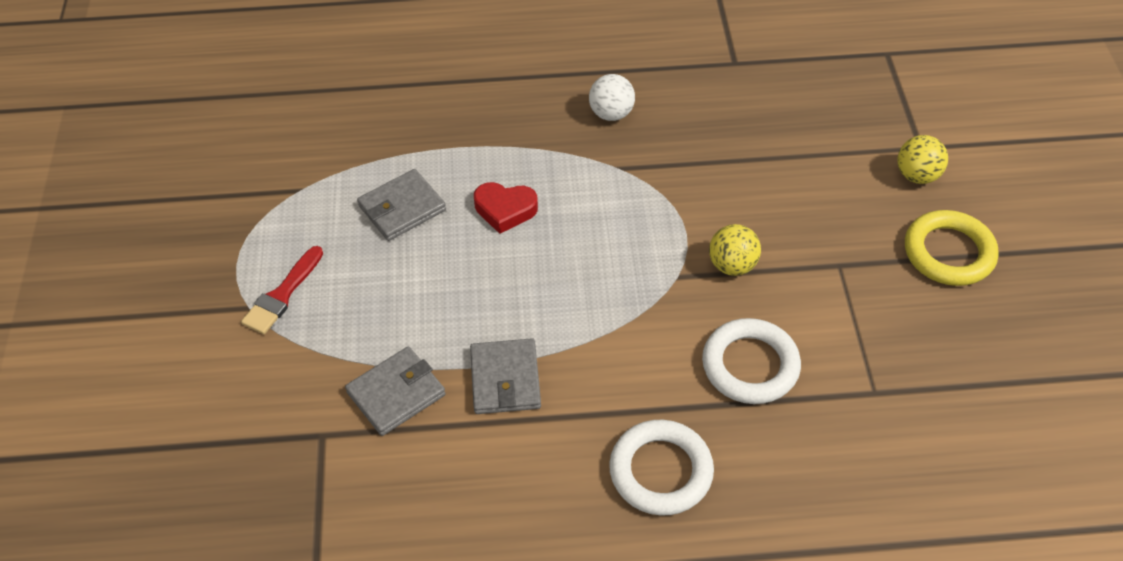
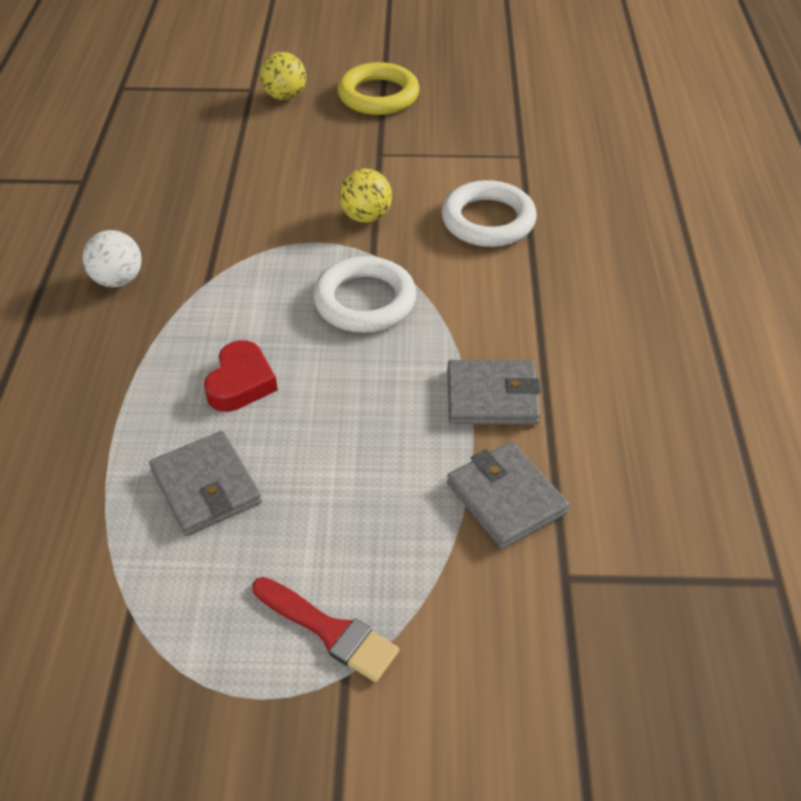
camera: 85 degrees left, 5 degrees down
(660, 471) = (605, 290): white ring -> white ring (365, 301)

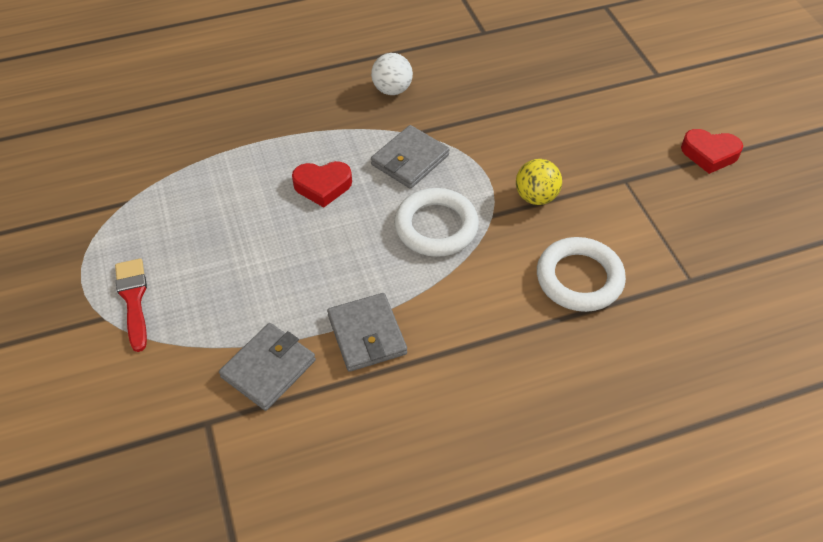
camera: 70 degrees right, 5 degrees up
(206, 487) = (227, 201): grey wallet -> grey wallet (410, 160)
(285, 96) = (662, 97): yellow ball -> none
(329, 631) = (133, 299): red brush -> red brush turned 150 degrees clockwise
(378, 95) = (709, 154): yellow ring -> red heart

